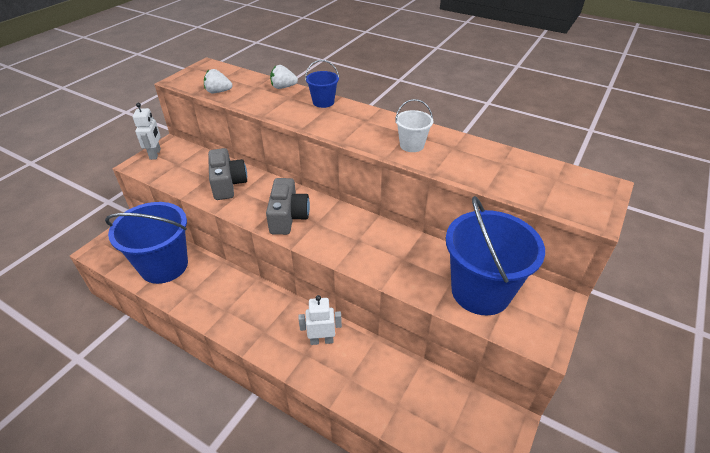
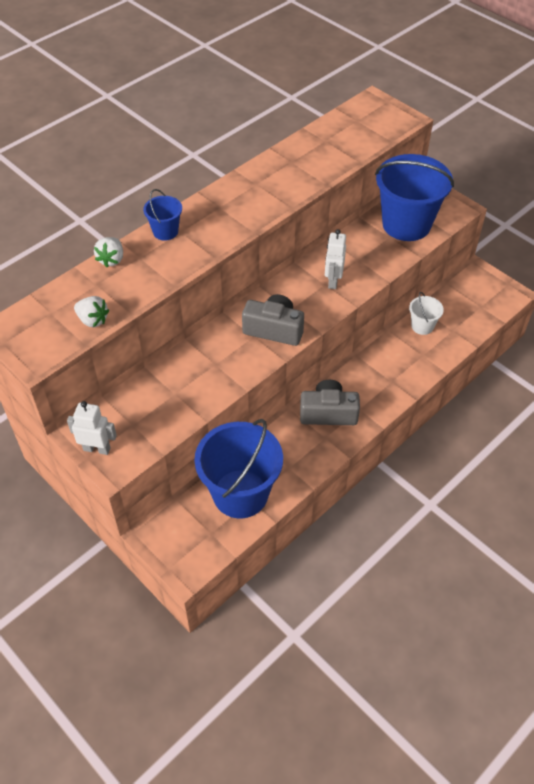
camera: 75 degrees left, 10 degrees up
(218, 92) = (93, 320): white strawberry -> white strawberry turned 75 degrees counterclockwise
(228, 184) = (196, 375): grey camera -> grey camera (328, 413)
(321, 340) = (380, 367): white robot -> white robot (333, 281)
(411, 145) = (278, 186): white bucket -> white bucket (422, 326)

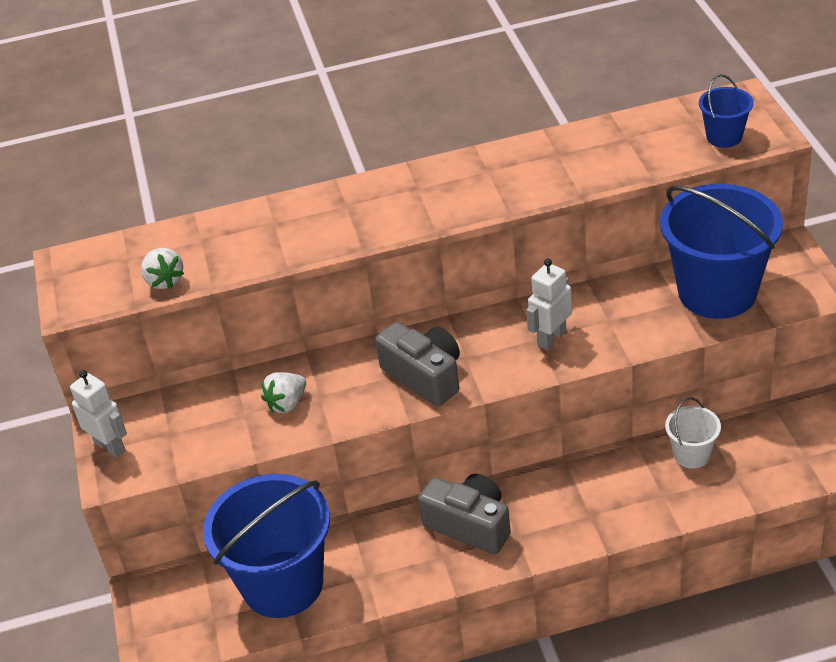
camera: 35 degrees right, 10 degrees down
(111, 260) = (239, 216): white strawberry -> white strawberry (287, 403)
(165, 231) = (328, 200): blue bucket -> blue bucket (724, 137)

